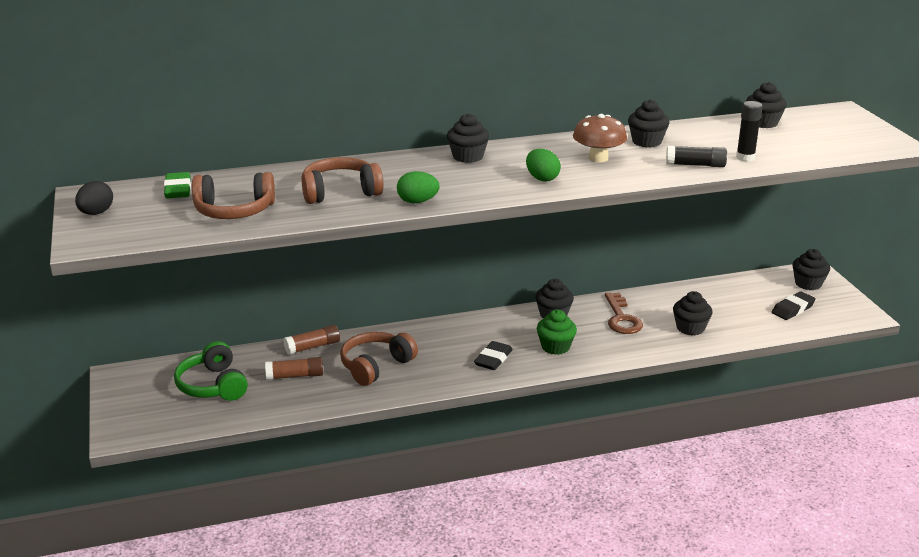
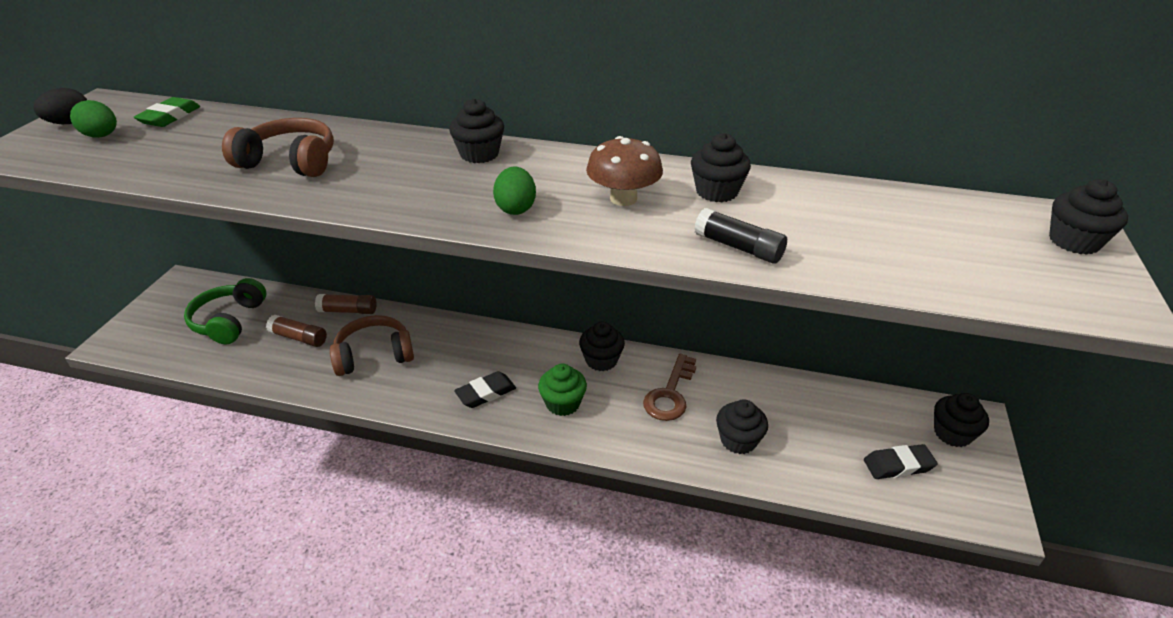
camera: 30 degrees right, 10 degrees up
(234, 211) = (168, 155): brown headphones -> none
(417, 202) = (339, 198): green egg -> green egg (102, 136)
(745, 157) = (827, 257): black glue stick -> none
(763, 123) = (920, 206): black cupcake -> black cupcake (1074, 241)

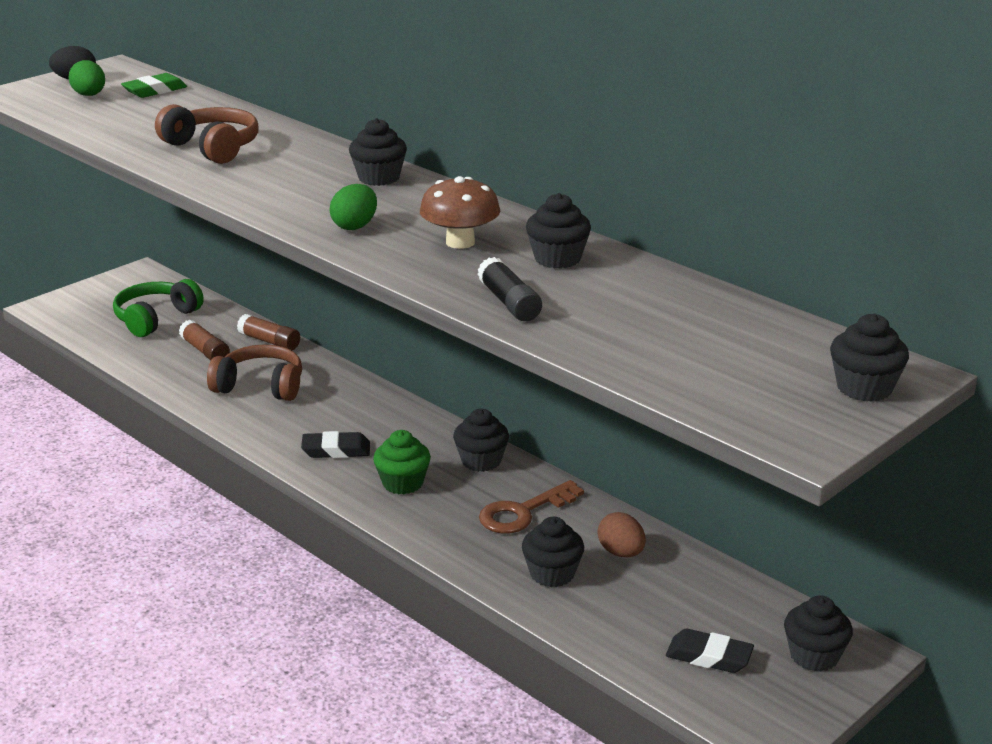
camera: 30 degrees right, 10 degrees down
(764, 401) = (621, 553): none -> brown egg

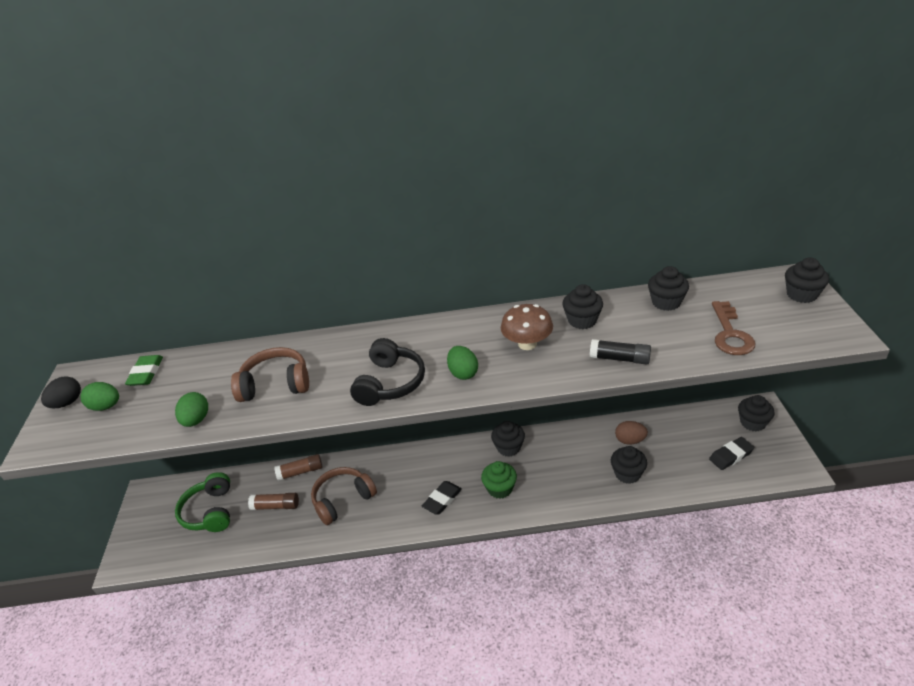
camera: 45 degrees left, 10 degrees up
(117, 136) = (196, 420): none -> green egg
(287, 197) = (390, 383): none -> black headphones
(379, 178) = (407, 337): black cupcake -> black cupcake (666, 302)
(523, 512) = (567, 456): brown key -> brown key (730, 334)

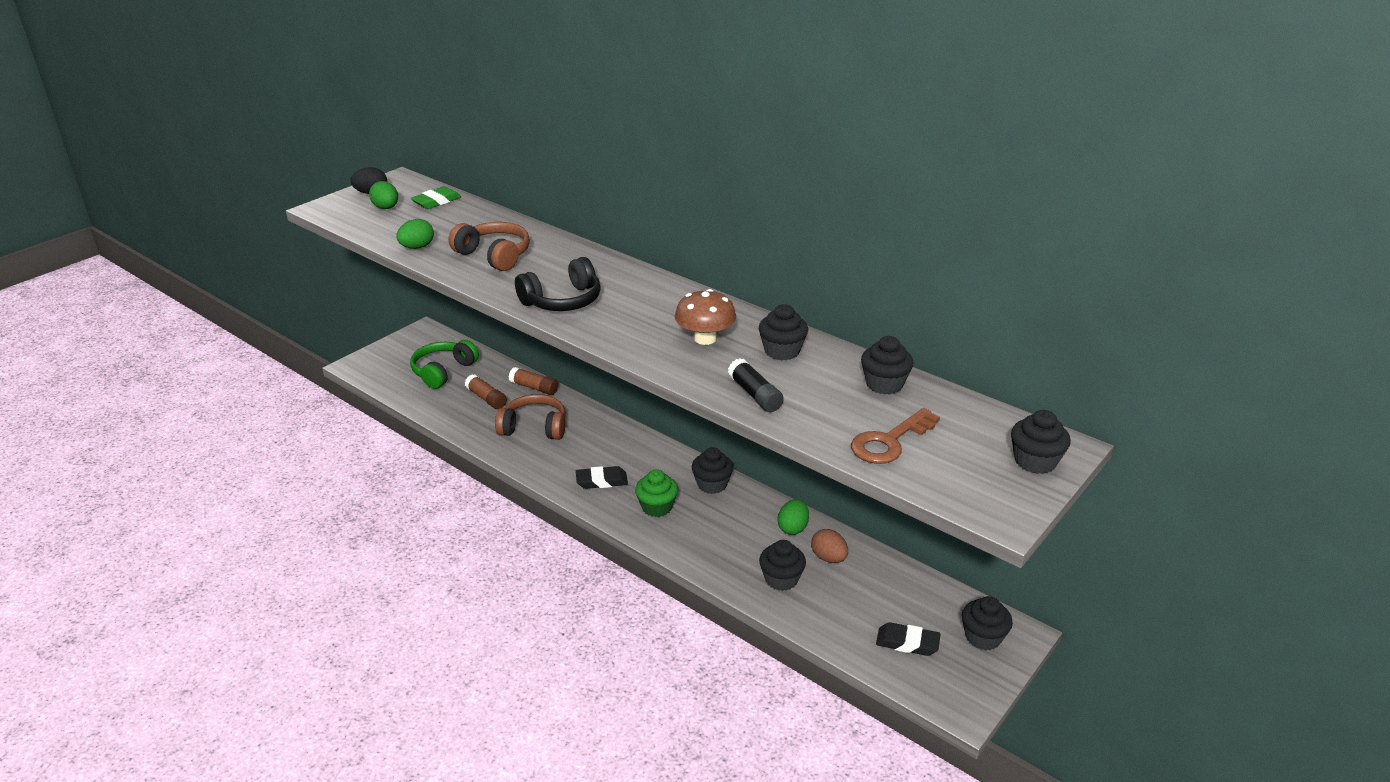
camera: 40 degrees right, 5 degrees down
(463, 373) = (621, 327): green egg -> green egg (793, 528)

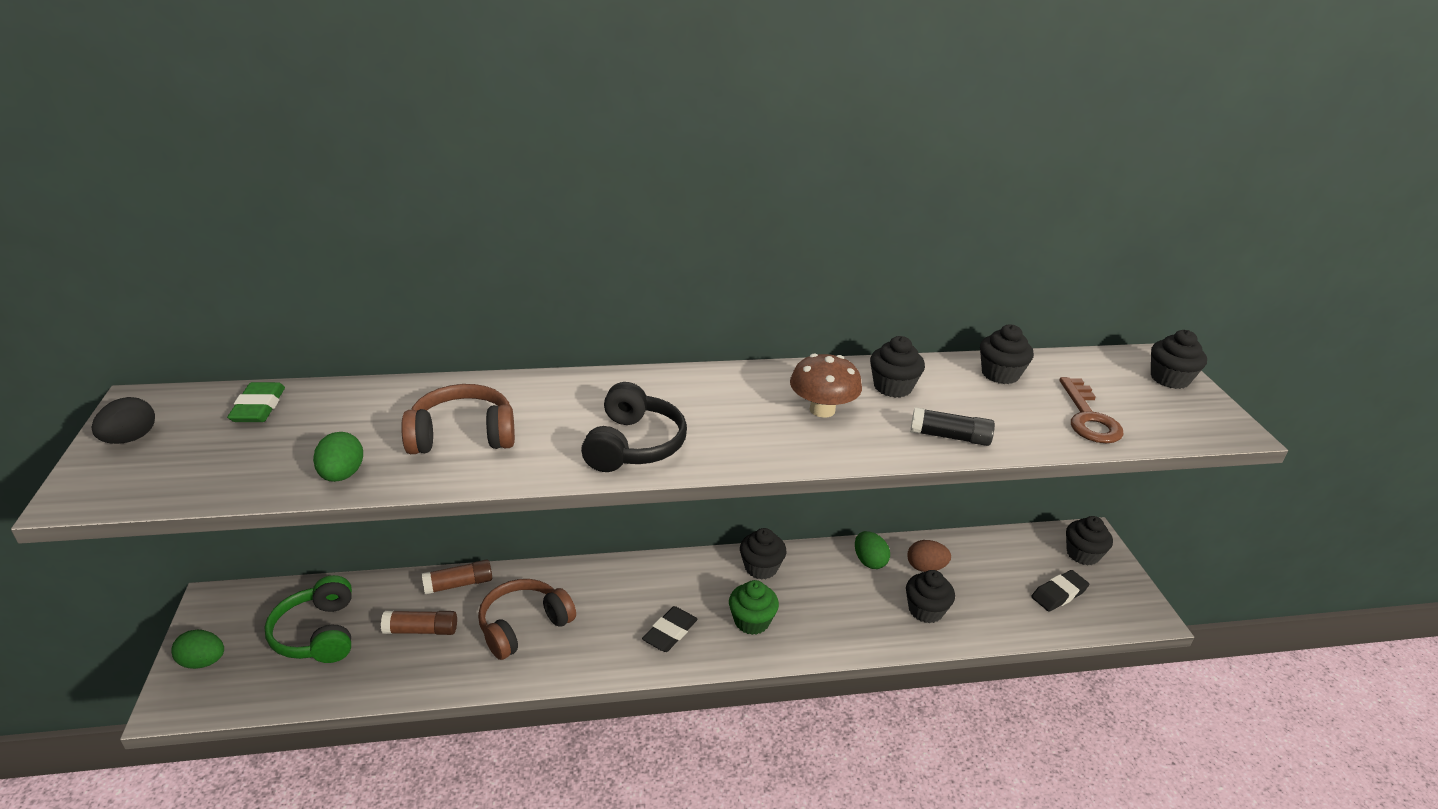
camera: 50 degrees left, 0 degrees up
(386, 208) = (195, 448): green egg -> green egg (203, 662)

